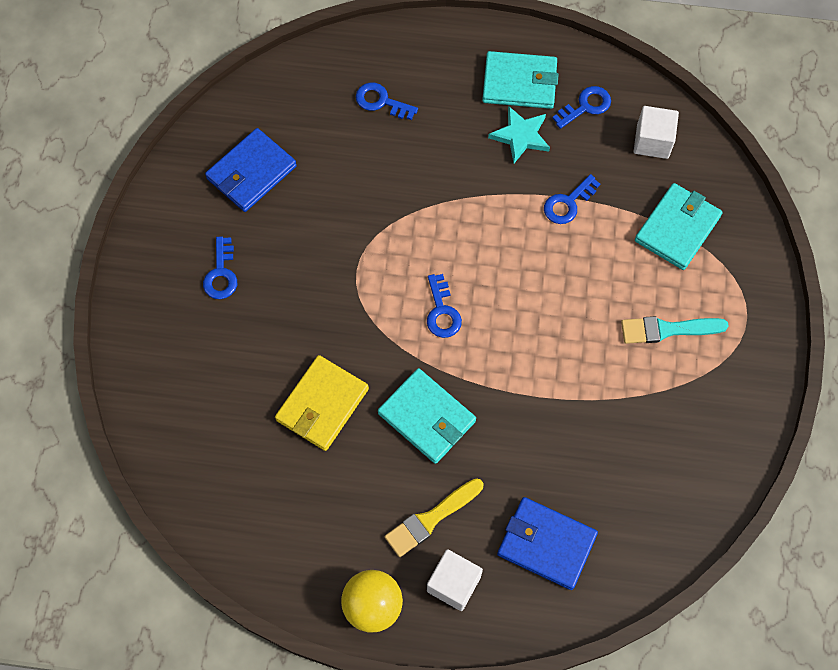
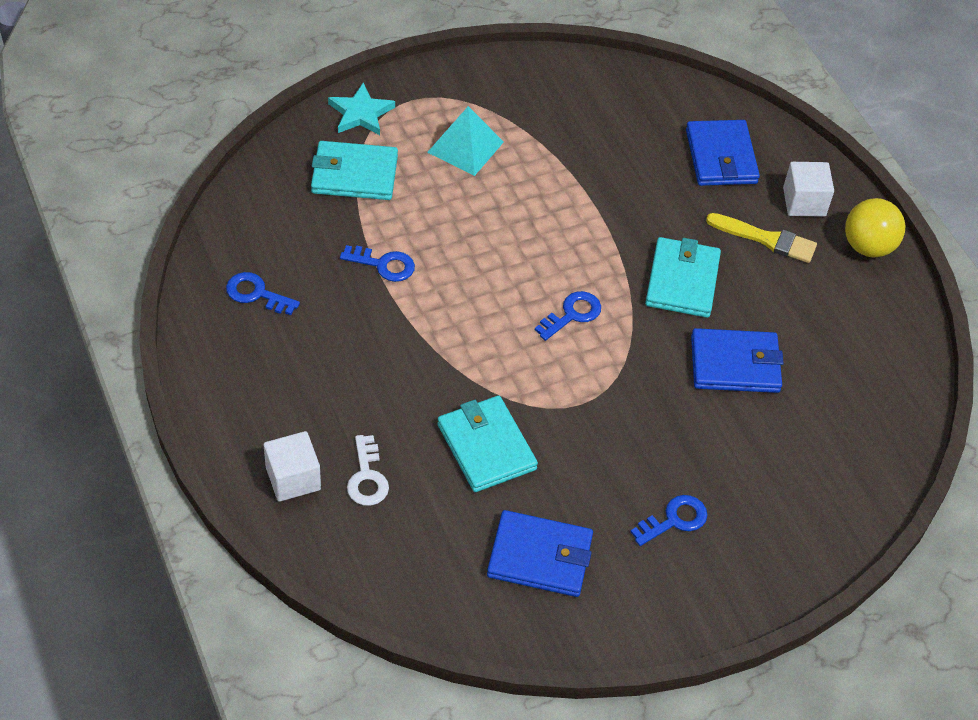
camera: 125 degrees left, 15 degrees down
(322, 404) = (735, 364): yellow wallet -> blue wallet
(381, 101) = (367, 477): blue key -> white key
(519, 83) = (262, 361): turquoise wallet -> turquoise wallet (486, 447)
(520, 136) = (329, 333): turquoise star -> turquoise star (361, 113)
(652, 141) = (266, 226): white cube -> white cube (293, 478)
(667, 329) = (465, 147): turquoise brush -> turquoise pyramid

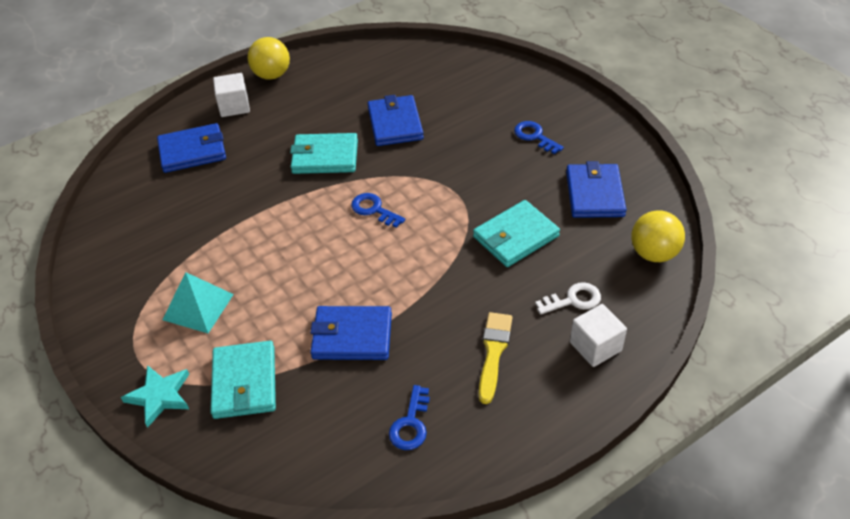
camera: 95 degrees left, 5 degrees down
(383, 265) = (352, 336): blue key -> blue wallet
(414, 588) = (653, 253): none -> yellow ball
(766, 239) = (274, 120): yellow brush -> yellow brush (493, 352)

